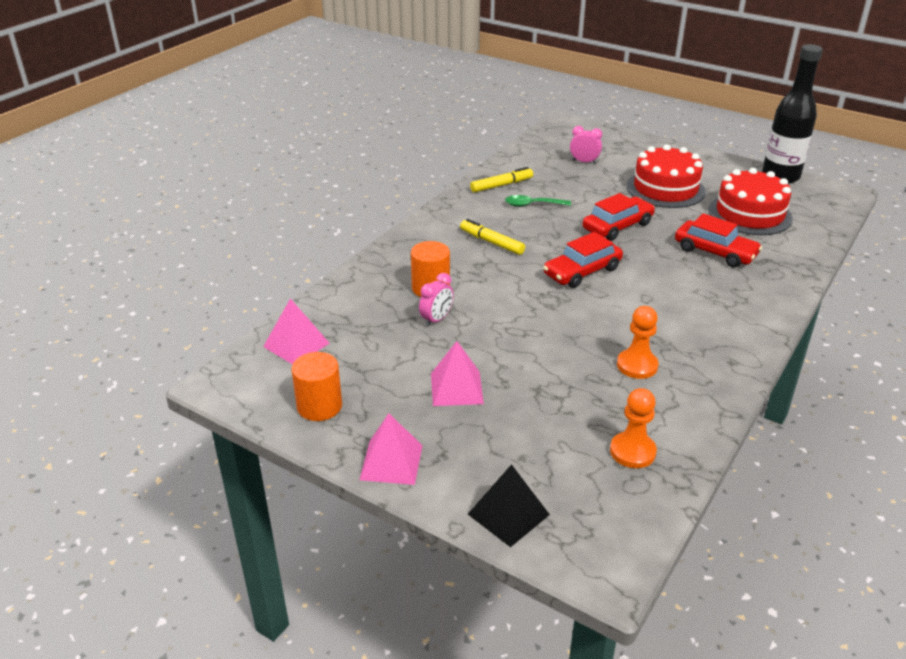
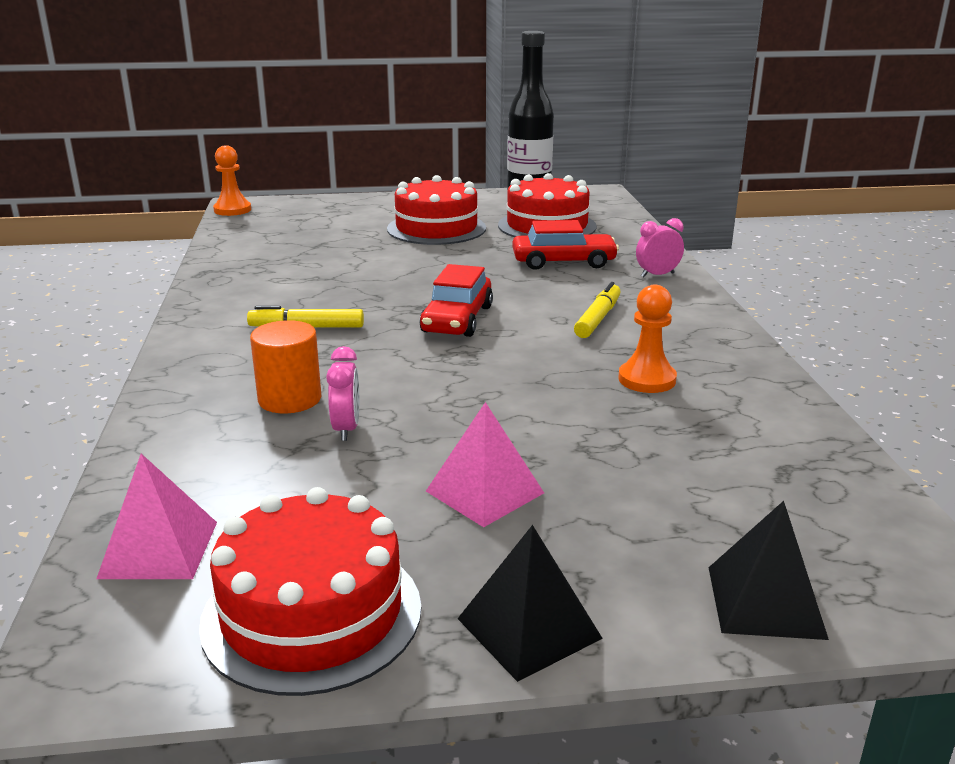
camera: 40 degrees left, 10 degrees down
(319, 406) = (312, 613): orange cylinder -> red cake
(391, 462) = (529, 628): pink pyramid -> black pyramid
(501, 185) = (241, 273): yellow marker -> yellow marker (598, 318)
(532, 205) = (307, 279): green spoon -> none
(584, 162) = (314, 229): pink clock -> pink clock (657, 275)
(617, 226) = (435, 270): red car -> none
(632, 451) = (774, 460): orange pawn -> orange pawn (232, 210)

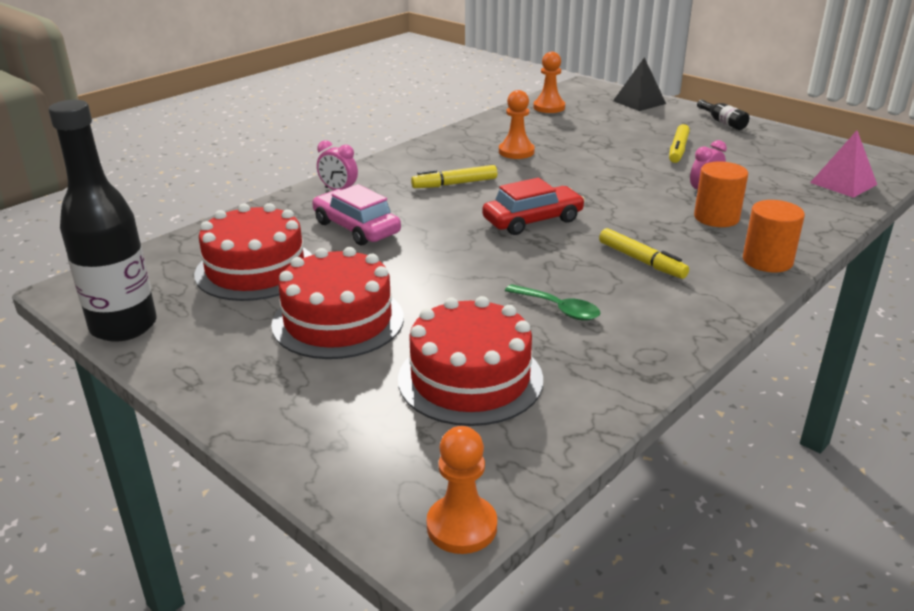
camera: 130 degrees left, 5 degrees up
(187, 374) = (767, 261): none -> orange cylinder
(312, 613) = (794, 148): red cake -> red cake (470, 379)
(318, 277) = (558, 309): none -> green spoon
(484, 492) = (678, 150): pink pyramid -> yellow marker
(529, 628) = (723, 122): black pyramid -> black bottle
(563, 262) = (356, 228): red car -> pink car
(824, 484) = (549, 107): none -> orange pawn

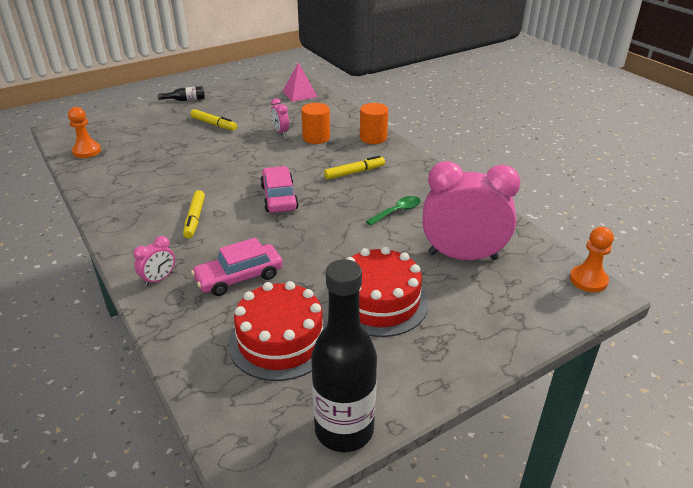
camera: 75 degrees left, 5 degrees up
(470, 379) = (462, 256): red cake -> pink clock
(516, 152) = (159, 182): orange pawn -> none
(533, 220) = (279, 197): red car -> pink car
(639, 102) = (119, 116): black pyramid -> none

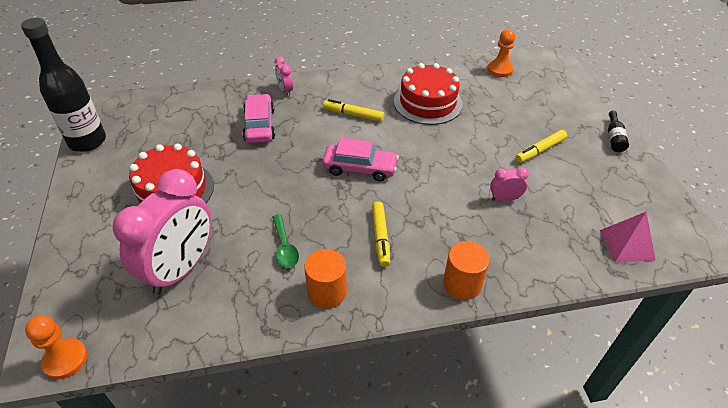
camera: 110 degrees right, 10 degrees up
(280, 340) = (179, 132): red cake -> red cake (427, 103)
(316, 137) = (480, 227): orange cylinder -> orange cylinder (327, 292)

